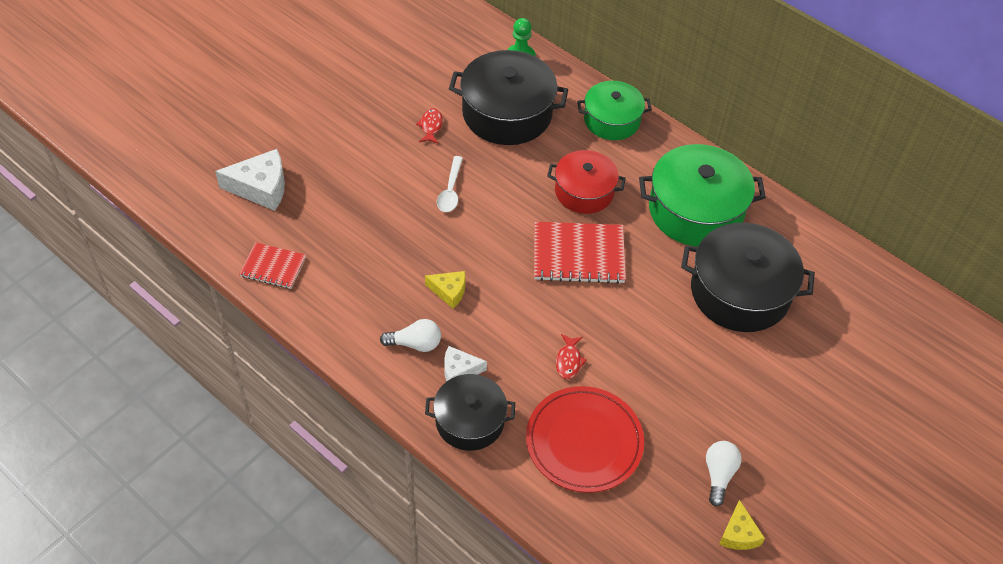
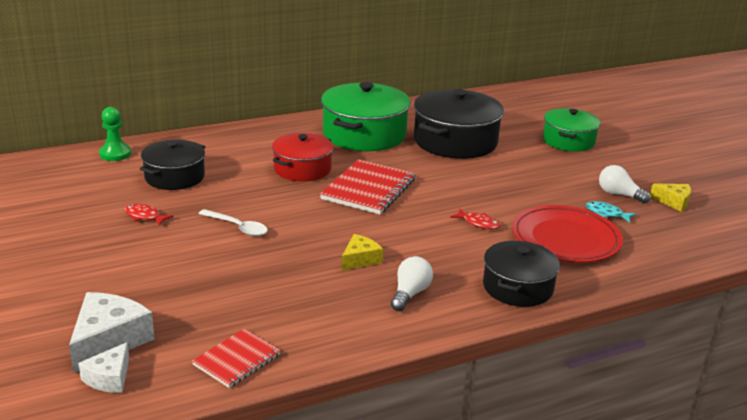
camera: 65 degrees left, 25 degrees down
(459, 370) = (457, 278): white cheese -> white cheese (109, 378)
(507, 113) = (174, 177): black pot -> black pot, size x0.63
(611, 120) = (237, 138): green pot -> green pot (568, 141)
(664, 470) = (606, 213): none -> turquoise fish

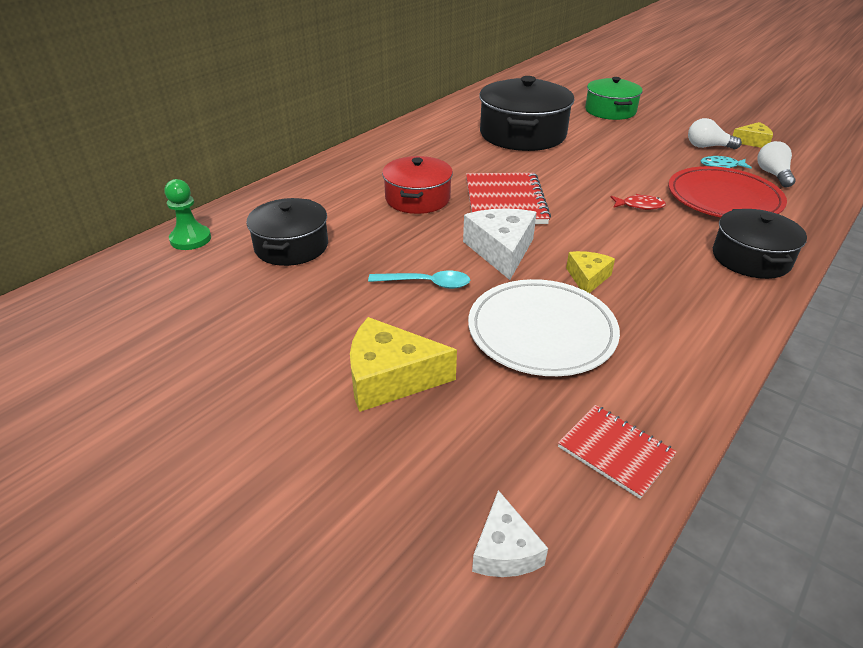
camera: 25 degrees left, 10 degrees up
(109, 340) = (444, 493): white cheese -> white cheese (501, 250)
(144, 216) = (307, 305): red fish -> none
(147, 273) = (390, 378): none -> yellow cheese
(237, 360) = (615, 451): red notebook -> red notebook turned 60 degrees counterclockwise
(238, 227) = (426, 283): white spoon -> turquoise spoon
(279, 281) = (541, 332): none -> white plate
(364, 134) = (435, 148): green pot -> none
(410, 294) = (676, 299): white light bulb -> white light bulb (773, 174)

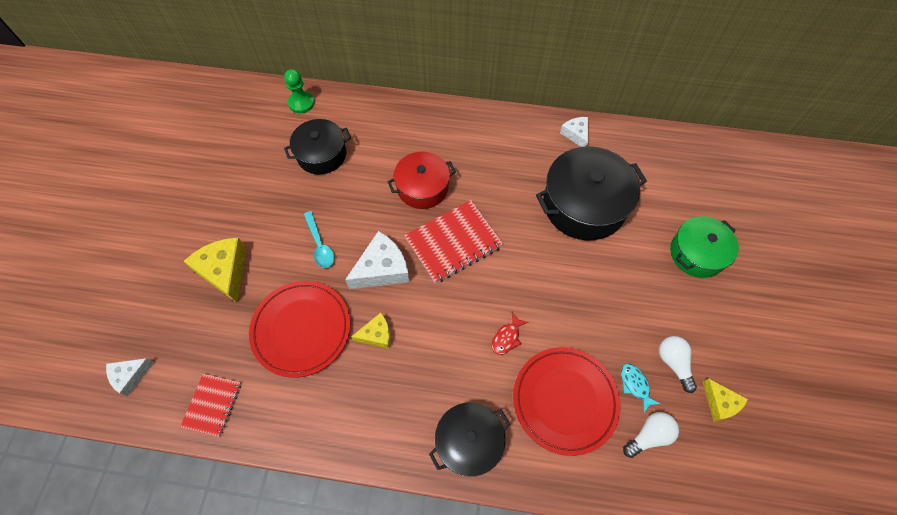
camera: 60 degrees right, 25 degrees up
(443, 116) = (576, 134): none -> white cheese
(541, 332) = (301, 329): white plate -> red plate
(639, 206) = (507, 337): red fish -> red fish turned 60 degrees clockwise

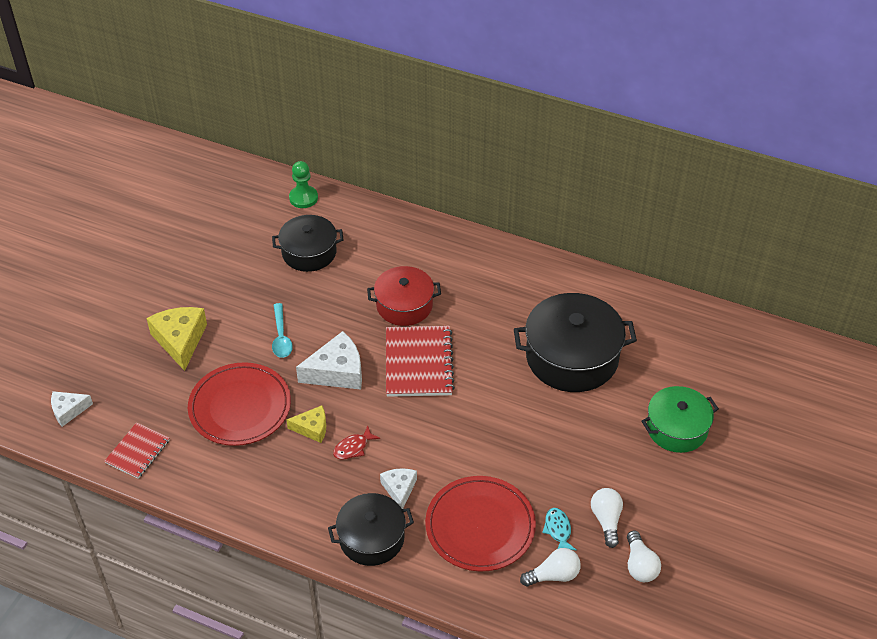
camera: 15 degrees right, 15 degrees down
(453, 242) = (418, 363): red notebook -> red notebook turned 75 degrees counterclockwise
(507, 337) = (442, 459): red fish -> red fish (353, 447)
(576, 134) = (591, 287): white cheese -> white cheese (399, 489)
(720, 403) = (640, 565): yellow cheese -> white light bulb

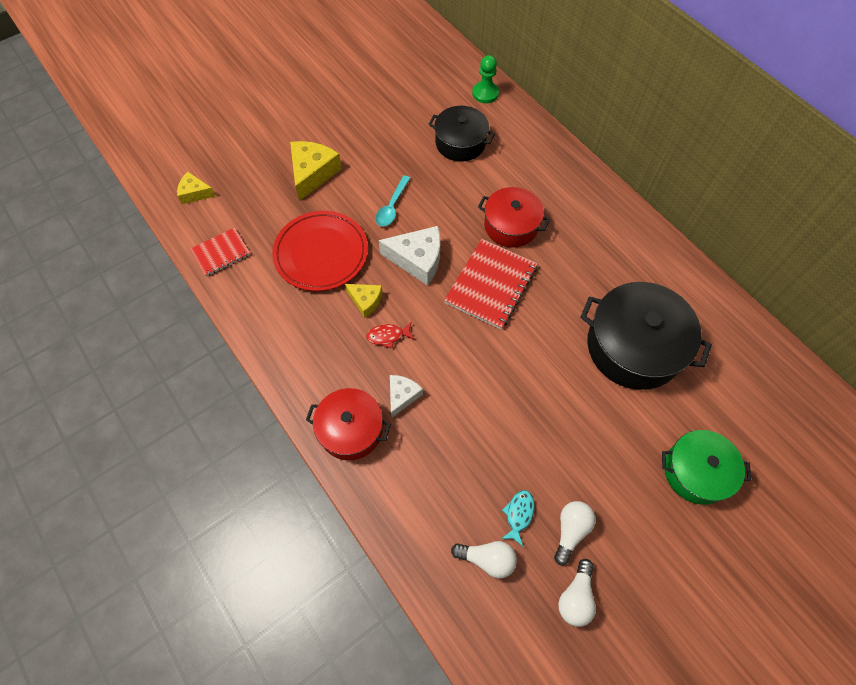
camera: 30 degrees right, 15 degrees up
(68, 410) = (195, 193): white cheese -> yellow cheese
(371, 538) = (351, 429): black pot -> red pot
(480, 526) = (450, 471): red plate -> none

